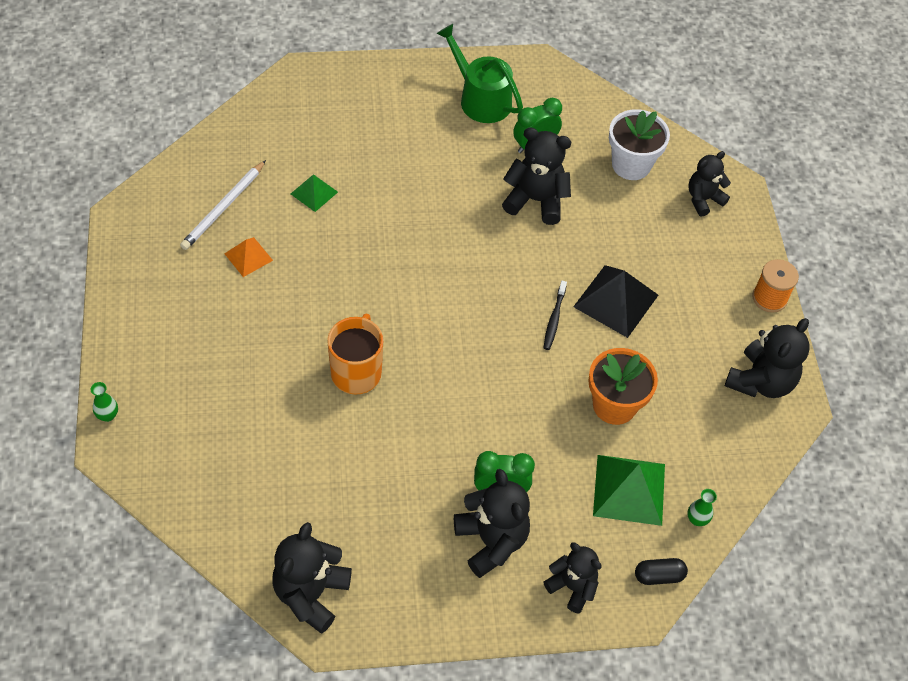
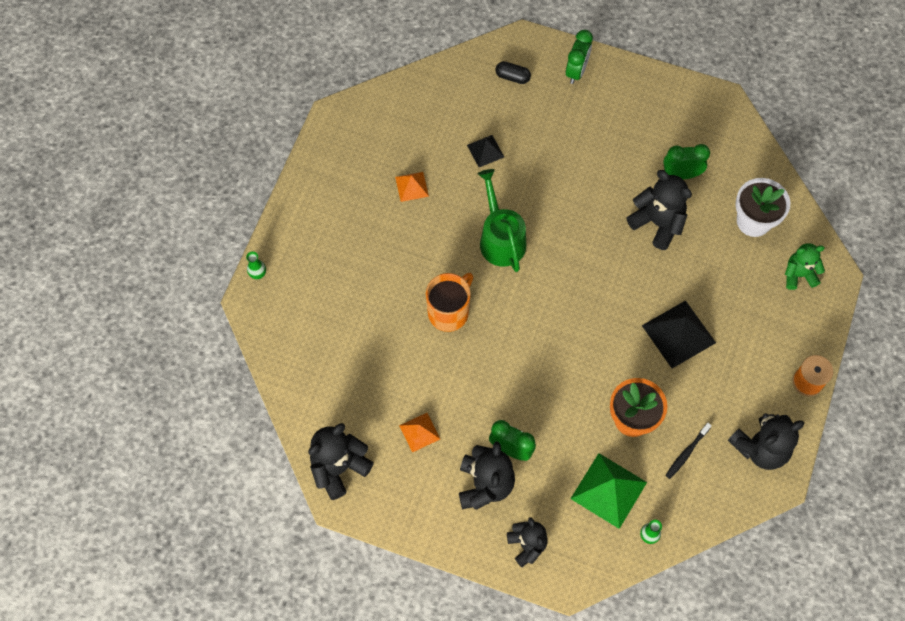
camera: 30 degrees right, 10 degrees up
(224, 208) = (411, 138): white pencil -> none
(314, 193) = (485, 151): green pyramid -> black pyramid
(373, 83) = (576, 71): none -> green clock
(387, 514) = (419, 432): none -> orange pyramid
(481, 99) = (657, 116): green watering can -> green watering can (500, 239)
(554, 319) = (621, 329): black toothbrush -> black toothbrush (687, 452)
(659, 576) = (596, 565): black capsule -> black capsule (512, 77)
(703, 199) = (799, 275): black teddy bear -> green teddy bear

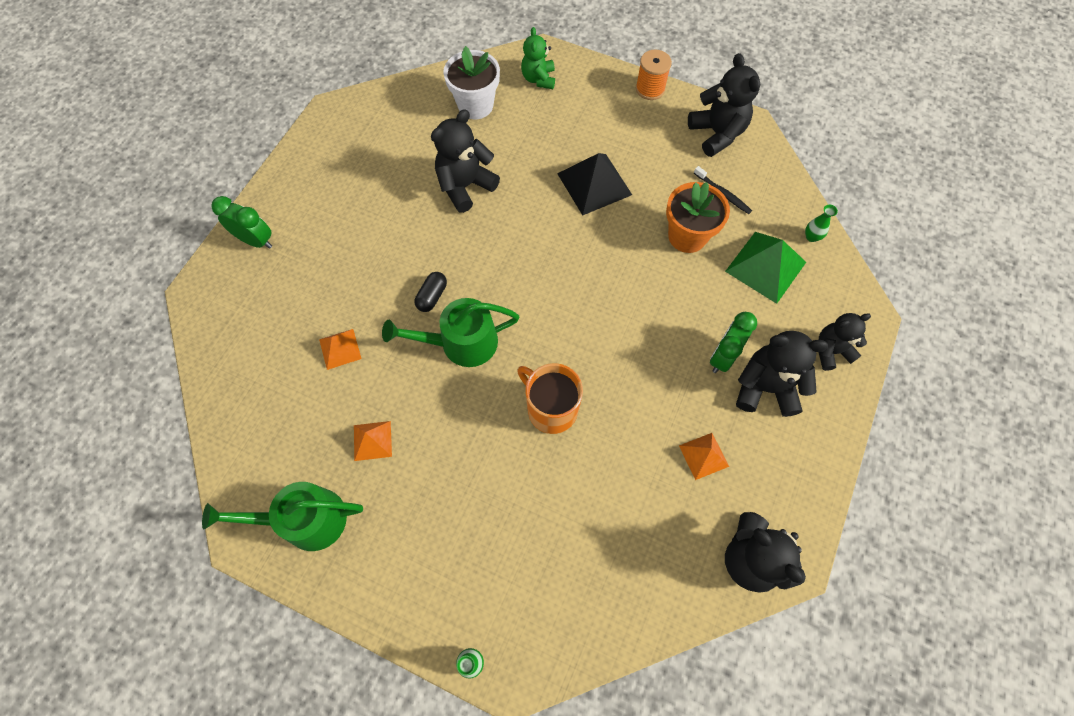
camera: 85 degrees left, 0 degrees up
(349, 153) = (306, 520): none -> green watering can
(485, 151) = (340, 349): black pyramid -> orange pyramid
(512, 77) = (244, 309): black capsule -> black capsule (432, 296)
(681, 174) = (411, 158): green clock -> none

